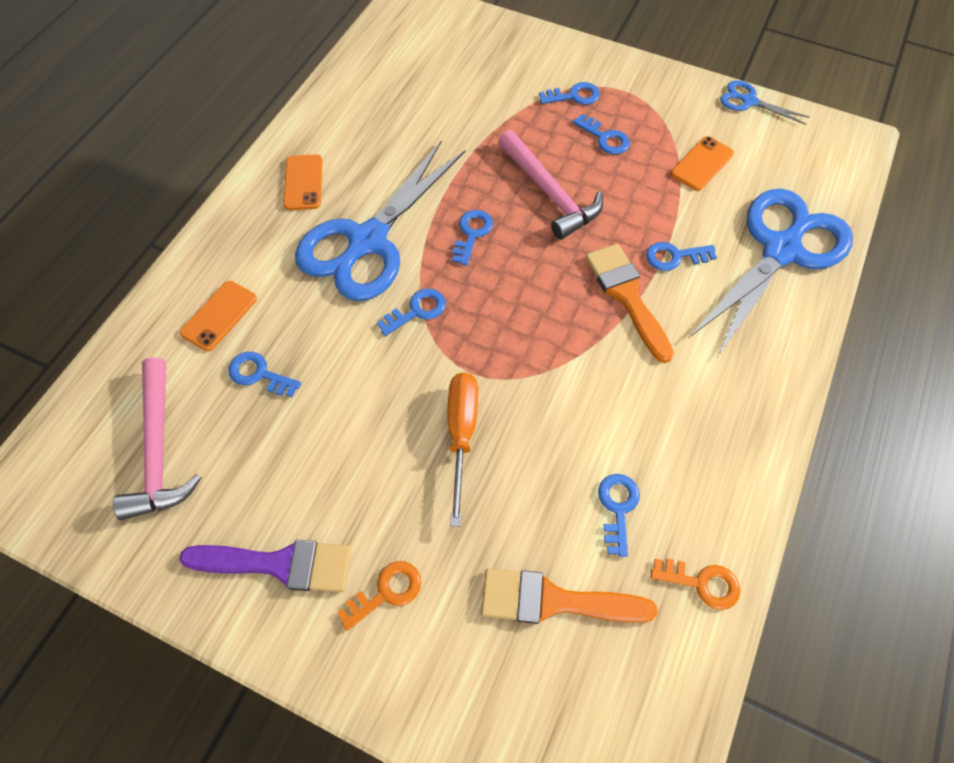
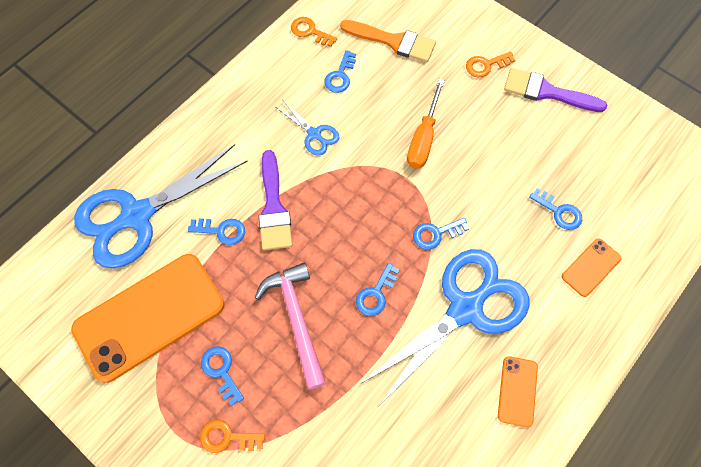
camera: 165 degrees left, 5 degrees up
(158, 450) = (627, 175): pink hammer -> none
(574, 96) = (227, 437): blue key -> orange key
(627, 296) = (273, 207): orange brush -> purple brush
(702, 164) = (149, 316): orange phone -> orange phone, size x2.23
(748, 101) = (61, 381): blue scissors -> blue scissors (314, 134)

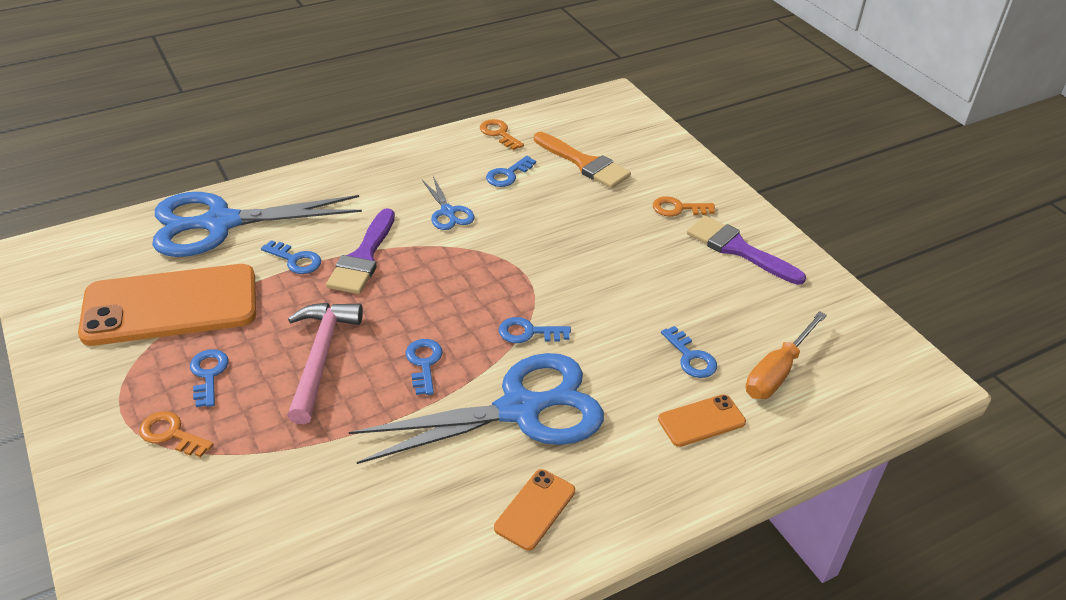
camera: 20 degrees right, 25 degrees down
(375, 294) = (424, 363): blue key -> blue key turned 120 degrees clockwise
(423, 138) = (567, 248): orange screwdriver -> orange screwdriver (777, 372)

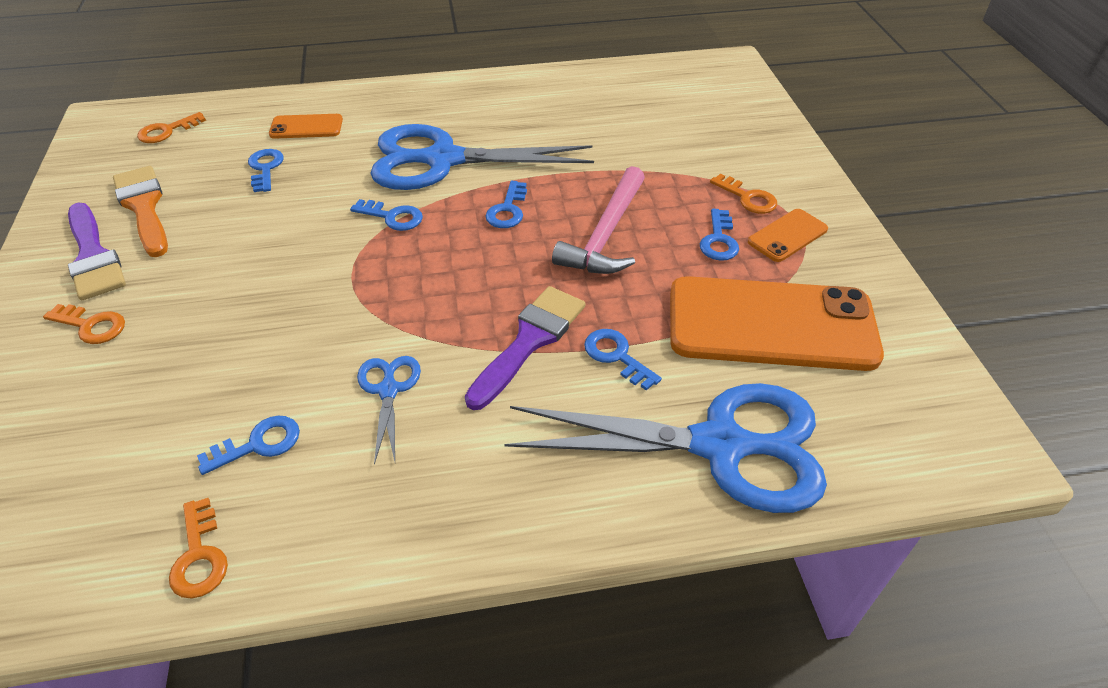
camera: 160 degrees left, 5 degrees up
(535, 509) = (471, 104): orange phone -> orange phone (787, 235)
(584, 163) = (127, 440): orange brush -> orange brush (144, 207)
(777, 372) = (207, 145): orange screwdriver -> none
(838, 379) = (167, 131): none -> orange key

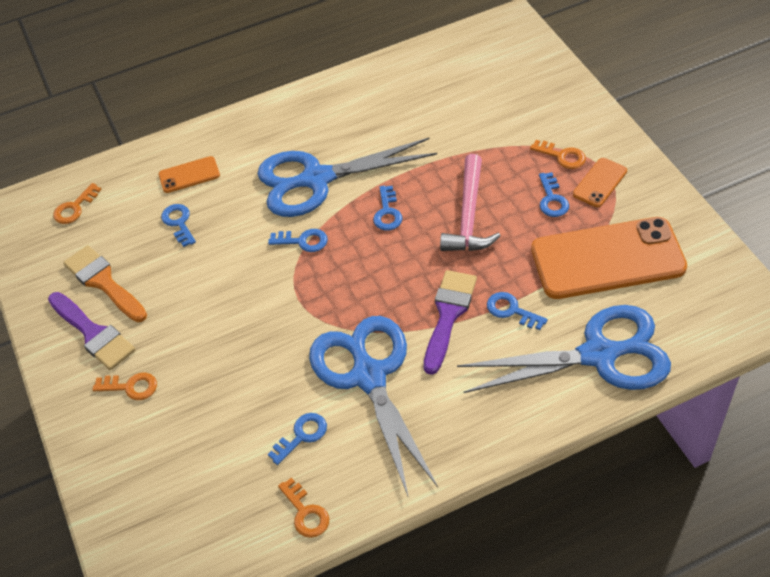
camera: 10 degrees left, 5 degrees up
(388, 390) = (368, 376): blue scissors -> blue scissors, size x2.24

